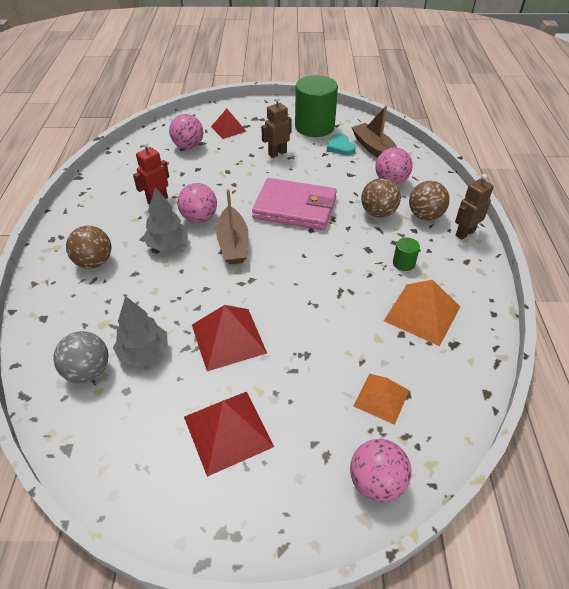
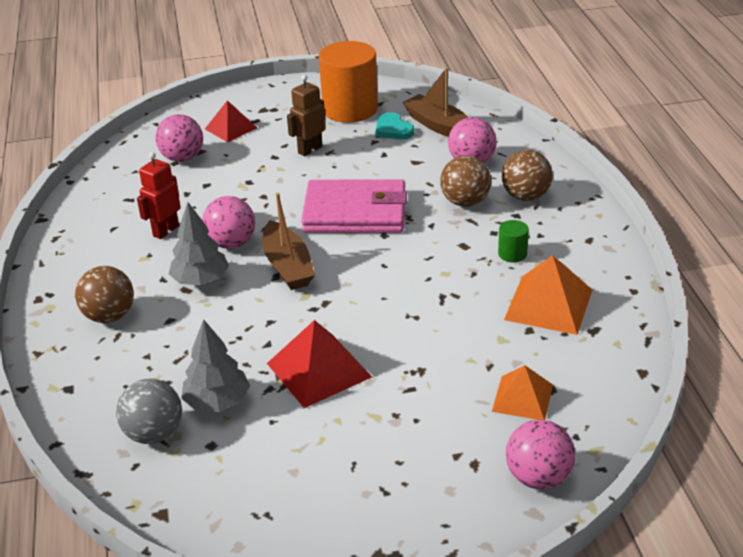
camera: 10 degrees left, 10 degrees down
(227, 431) = (351, 462): red pyramid -> none
(314, 127) = (350, 109): green cylinder -> orange cylinder
(465, 233) = (580, 209): brown robot -> none

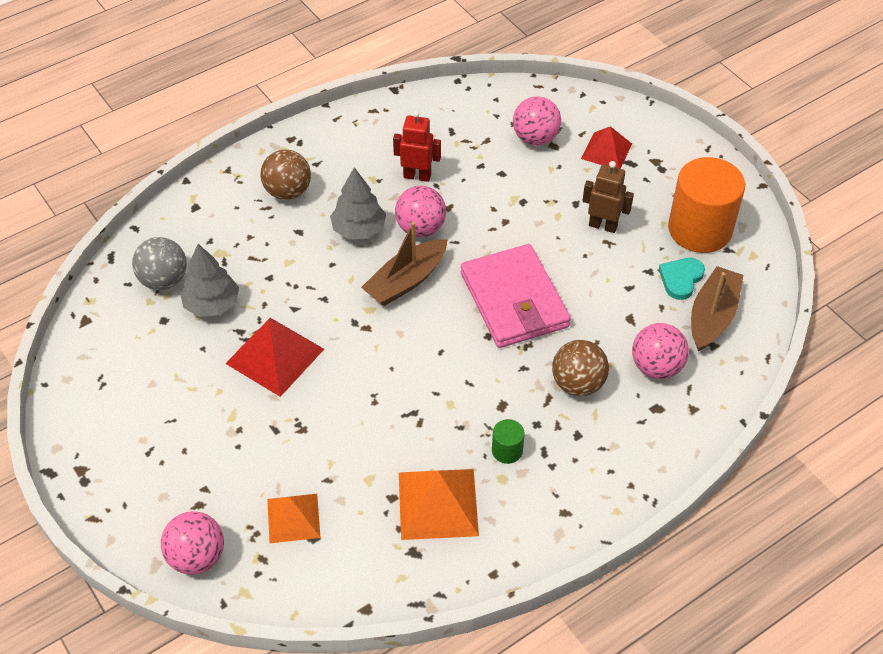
camera: 65 degrees right, 15 degrees up
(525, 196) = (616, 434): brown ball -> none

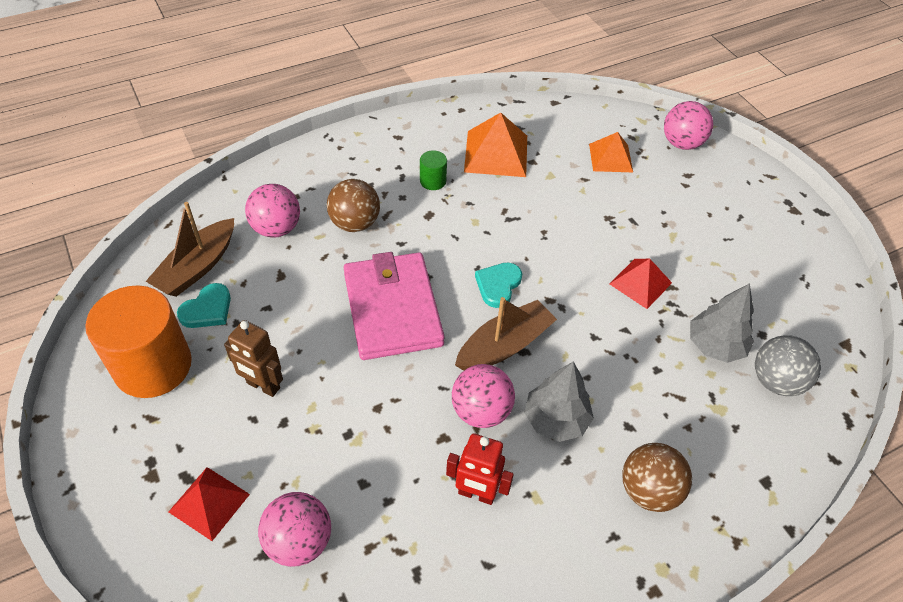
camera: 175 degrees left, 0 degrees up
(275, 356) = (640, 283): red pyramid -> red pyramid, size x0.65
(417, 335) = (498, 285): none -> turquoise heart

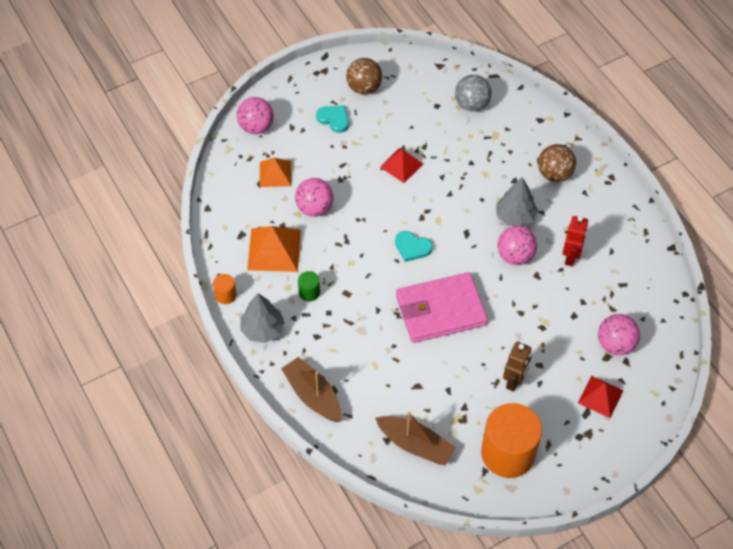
camera: 90 degrees left, 5 degrees up
(207, 309) = (455, 429): turquoise heart -> turquoise heart (334, 119)
(276, 228) = (370, 396): pink ball -> pink ball (314, 208)
(355, 223) = (360, 342): brown ball -> brown ball (364, 88)
(435, 114) = (225, 295): none -> orange cylinder
(504, 345) = (463, 243): brown boat -> brown boat (313, 395)
(715, 345) = (449, 131): grey tree -> grey tree (263, 329)

